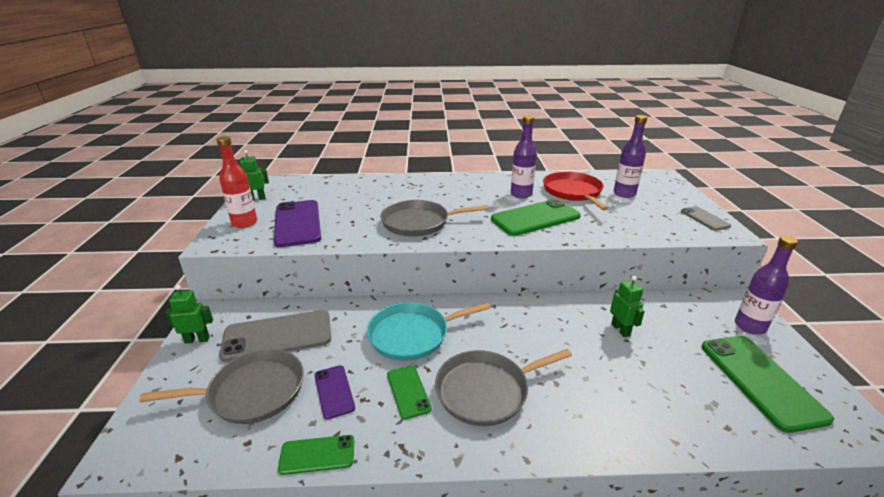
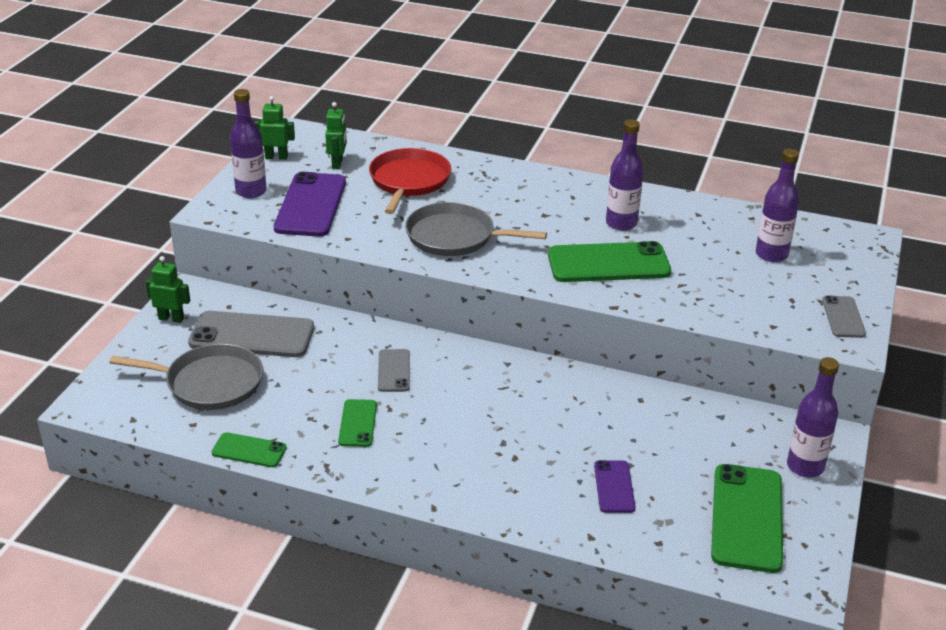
camera: 20 degrees right, 5 degrees up
(244, 223) = (251, 191): red bottle -> purple bottle
(334, 391) = (286, 403): purple phone -> purple phone (614, 487)
(412, 335) = (394, 371): turquoise pan -> grey phone
(486, 390) = (436, 444): grey pan -> none
(573, 192) = (699, 236): red pan -> red pan (409, 181)
(620, 330) = (637, 428): green robot -> green robot (337, 163)

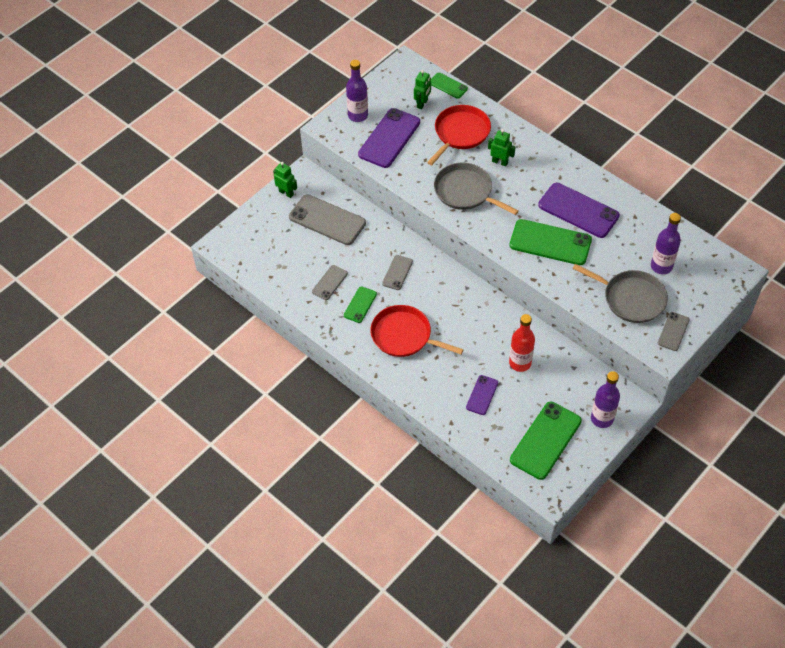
camera: 25 degrees right, 20 degrees up
(209, 383) = (290, 249): grey pan -> grey pan (631, 298)
(249, 450) = (294, 304): green phone -> green phone (448, 85)
(276, 157) = (386, 87): green robot -> green robot (500, 162)
(294, 408) = (330, 282): none -> grey phone
(449, 444) = (404, 336): none -> red pan
(621, 223) = (578, 210): purple bottle -> purple phone
(642, 431) = (520, 363): none -> red bottle

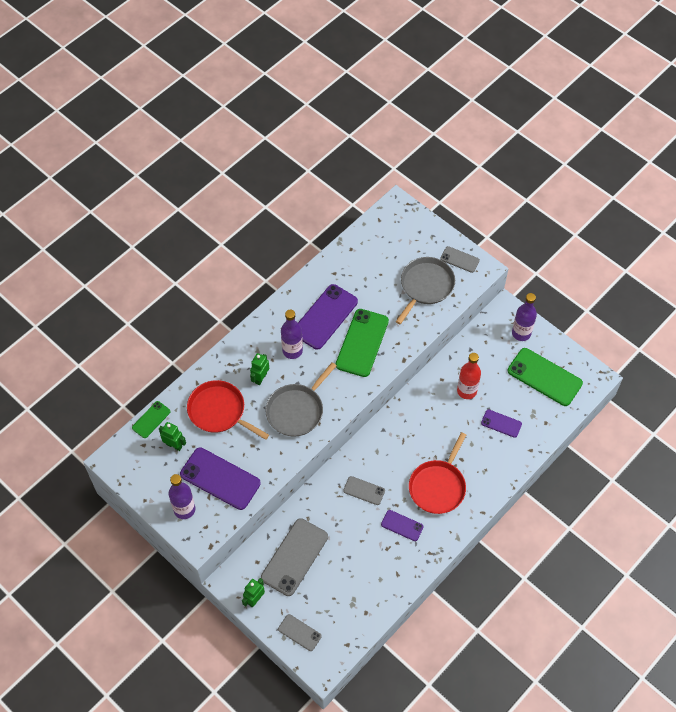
camera: 90 degrees left, 5 degrees up
(330, 282) = (375, 554): grey phone -> grey phone (299, 632)
(360, 305) = (402, 525): green phone -> purple phone
(661, 266) = (391, 260): purple bottle -> purple bottle (292, 350)

